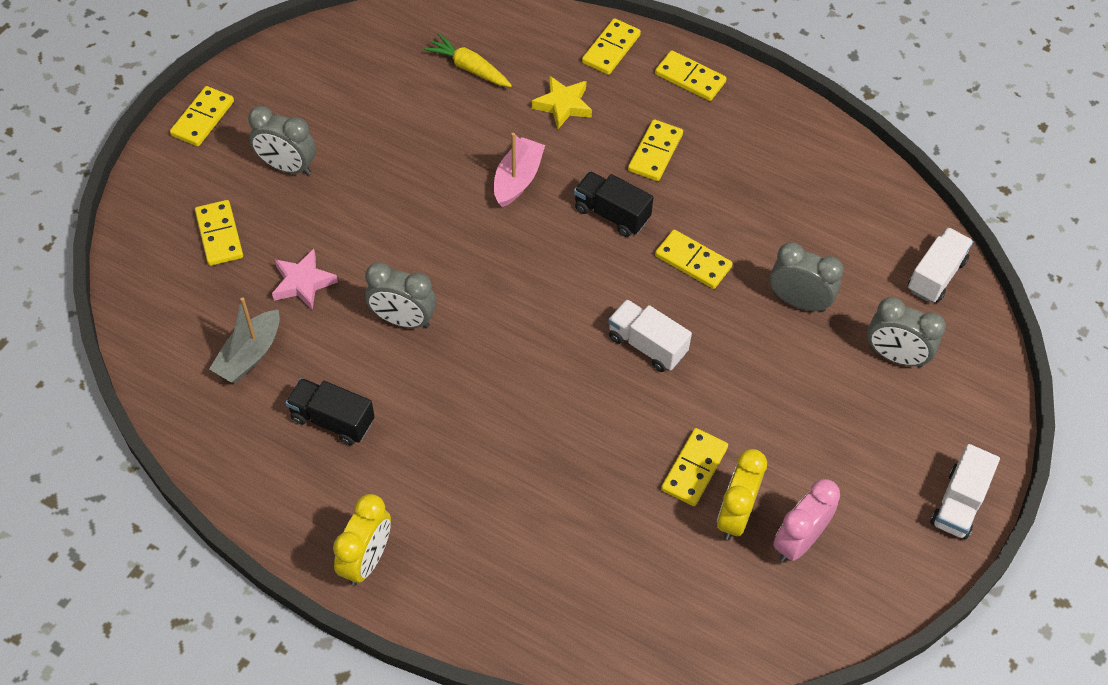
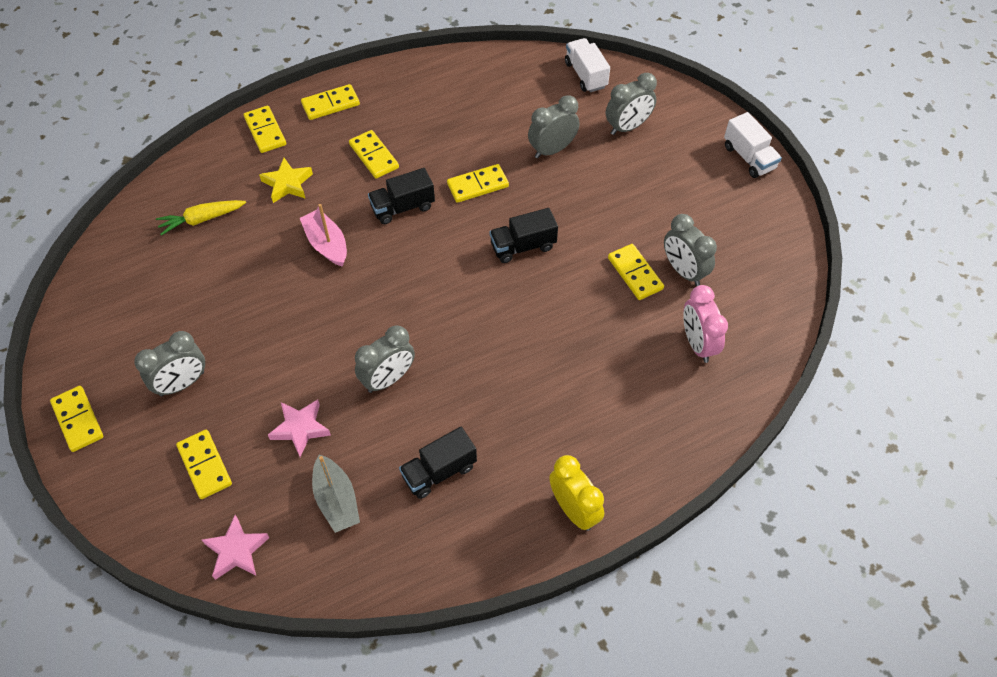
camera: 55 degrees left, 0 degrees up
(154, 310) = (236, 551): none -> pink star
(219, 235) = (204, 465): yellow domino -> yellow domino turned 45 degrees clockwise
(647, 345) = (523, 246): white truck -> black truck
(735, 515) = (683, 271): yellow clock -> grey clock
(798, 541) = (723, 249): pink clock -> pink clock (697, 344)

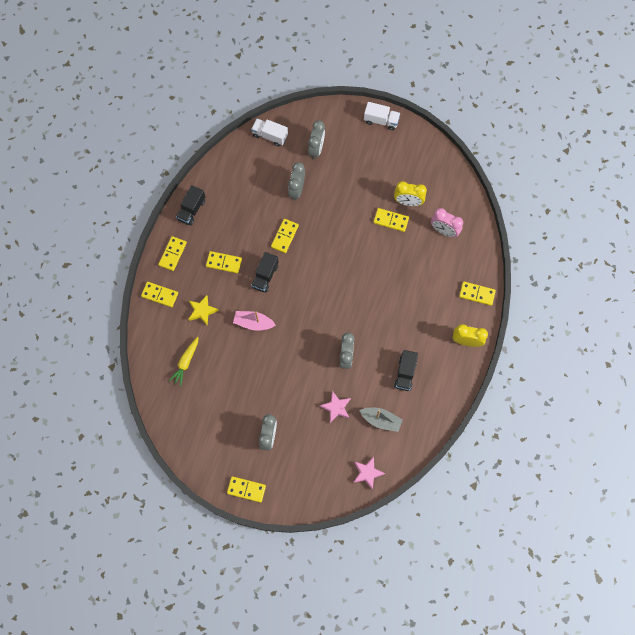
camera: 45 degrees left, 15 degrees up
(204, 465) = (317, 456): yellow domino -> yellow domino (476, 294)
(523, 246) = (334, 249): black truck -> black truck (191, 210)
(683, 271) = (408, 202): grey clock -> yellow clock

